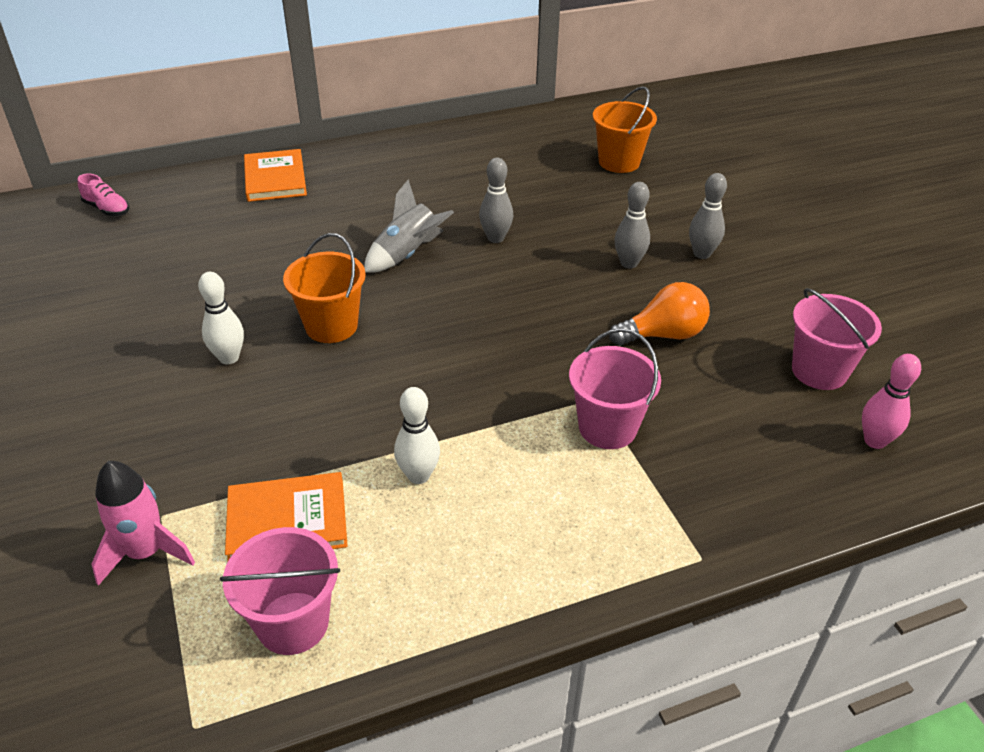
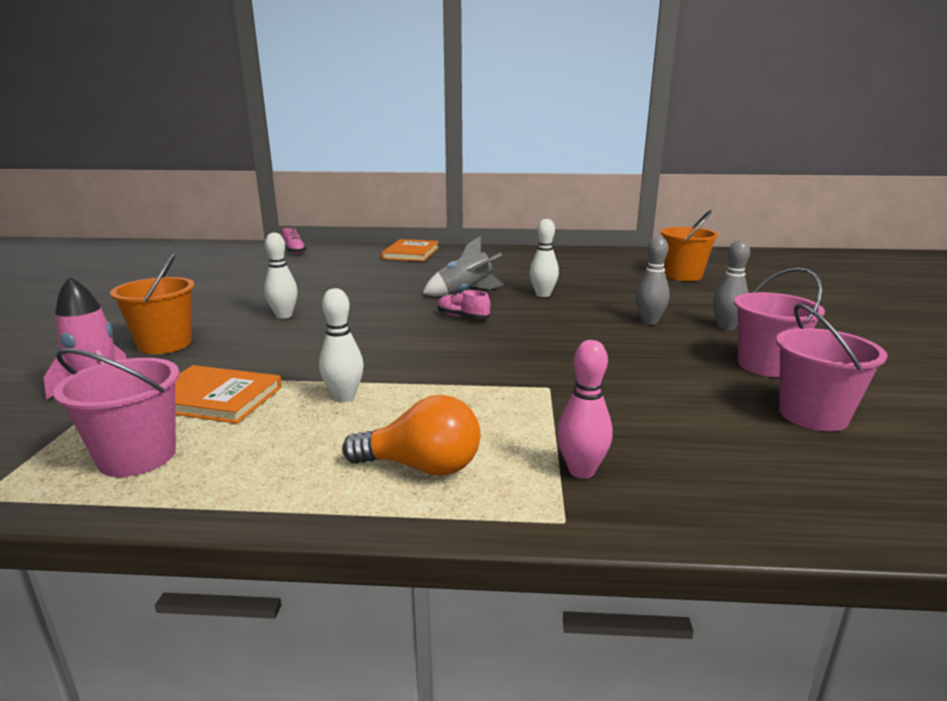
camera: 25 degrees right, 20 degrees down
(331, 326) = (371, 314): orange bucket -> orange bucket (165, 344)
(438, 305) = (463, 317): none -> pink shoe
(495, 238) = (543, 295): grey bowling pin -> white bowling pin
(607, 427) = (543, 406): pink bucket -> pink bucket (766, 365)
(663, 335) = (649, 363): orange light bulb -> orange light bulb (422, 467)
(875, 441) = (860, 481): pink bowling pin -> pink bowling pin (581, 470)

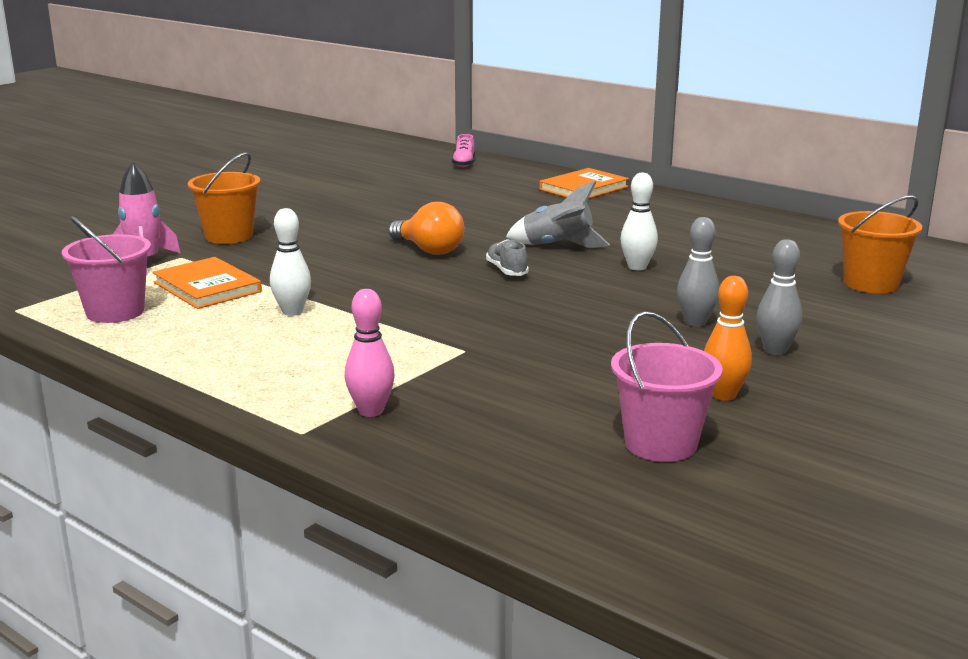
camera: 35 degrees right, 0 degrees up
(284, 315) = (351, 232): white bowling pin -> none
(422, 467) = (268, 372): orange light bulb -> orange light bulb (429, 250)
(463, 317) = (507, 270): pink shoe -> grey shoe
(766, 365) = (723, 395): pink bucket -> orange bowling pin

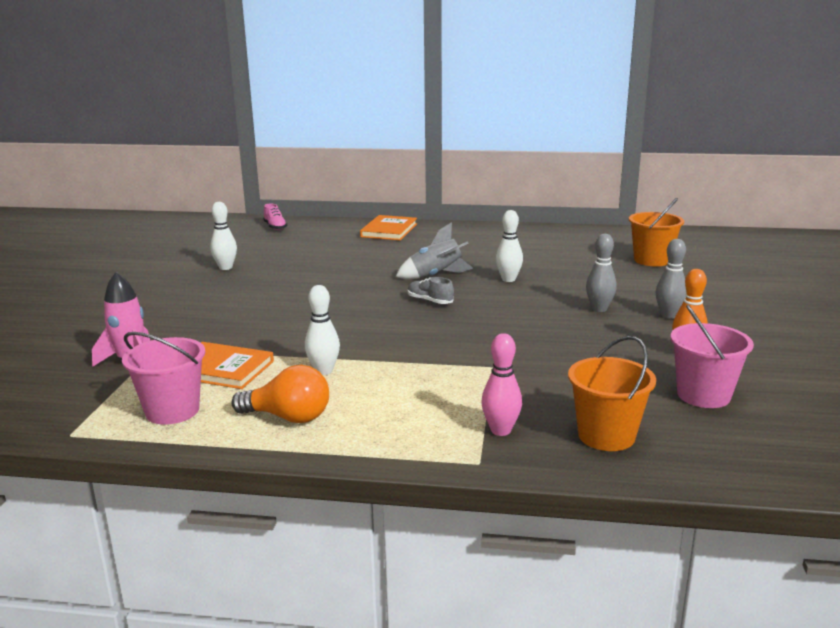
camera: 30 degrees left, 0 degrees up
(229, 236) = (173, 322): orange bucket -> orange bucket (606, 436)
(352, 195) = (225, 267): none -> white bowling pin
(429, 250) = (352, 298): orange light bulb -> orange light bulb (288, 417)

